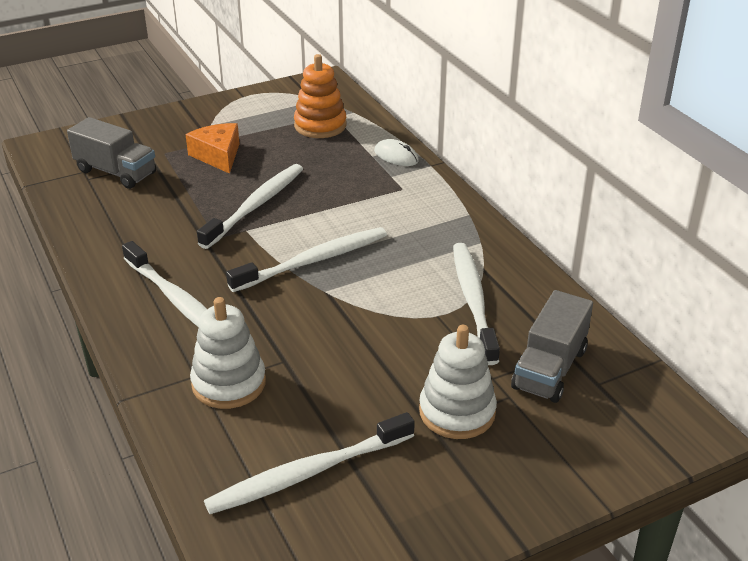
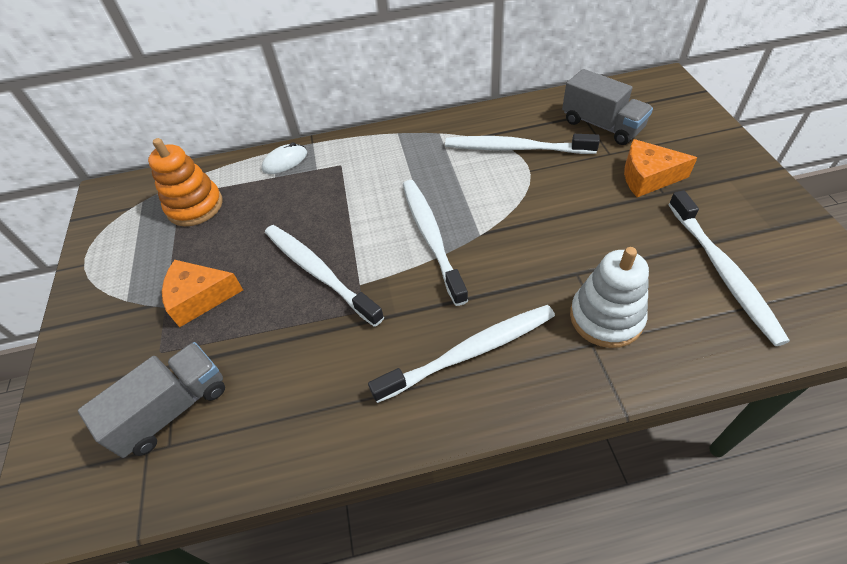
camera: 70 degrees left, 15 degrees up
(457, 412) = (647, 177): white stacking toy -> orange cheese

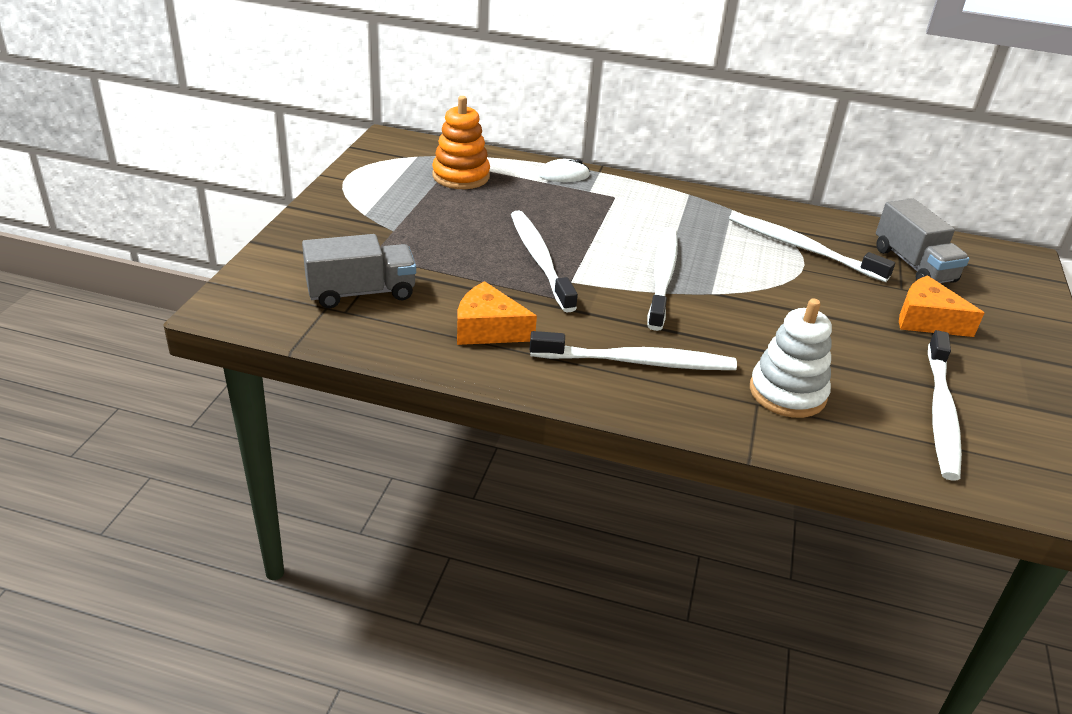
camera: 20 degrees right, 15 degrees down
(200, 297) = (426, 236): orange cheese -> orange cheese (488, 329)

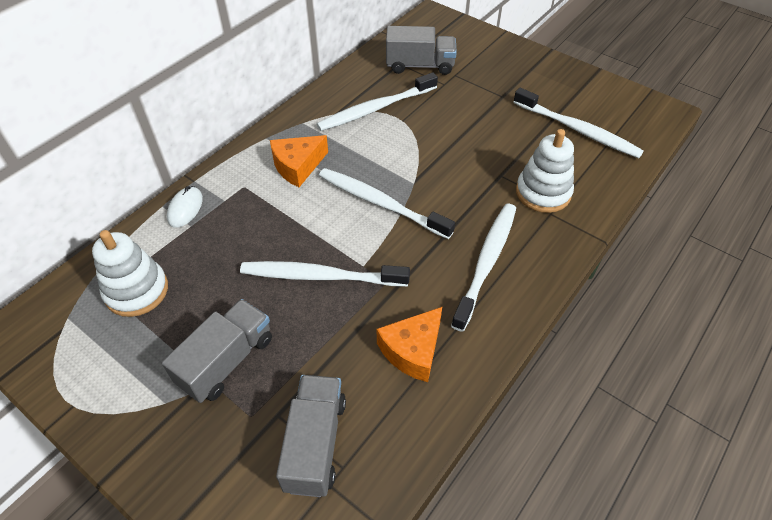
camera: 65 degrees left, 15 degrees up
(418, 232) = (226, 361): none -> grey truck
(461, 176) = (137, 291): orange stacking toy -> white stacking toy
(927, 320) = (483, 90): orange cheese -> orange cheese (298, 166)

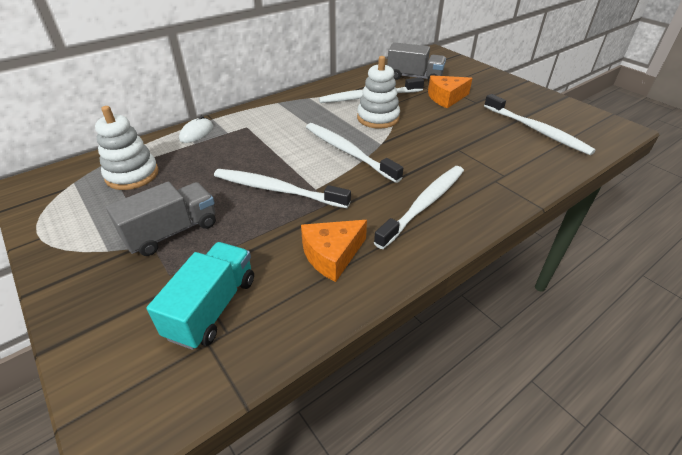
camera: 15 degrees right, 10 degrees down
(298, 166) = (293, 121): orange cheese -> orange cheese (446, 98)
(315, 443) = (212, 307): grey truck -> turquoise truck
(543, 193) = (492, 166): white stacking toy -> white stacking toy (378, 118)

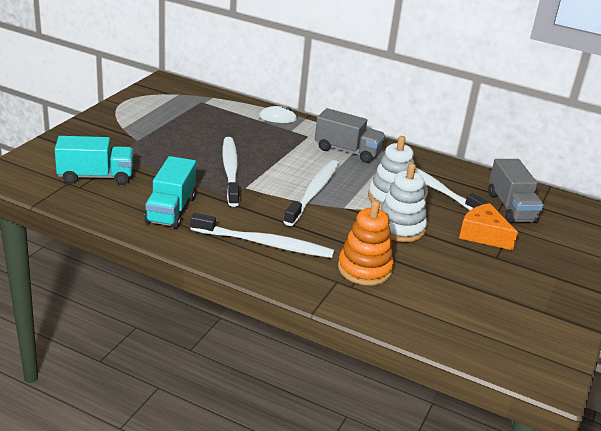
camera: 60 degrees right, 10 degrees down
(132, 175) = (202, 110): white stacking toy -> white stacking toy (400, 228)
(172, 232) = (153, 143): grey truck -> grey truck (347, 151)
(332, 255) = (171, 210): orange cheese -> turquoise truck
(480, 161) = (364, 269): none -> orange stacking toy
(537, 130) = (471, 306): white toothbrush -> none

